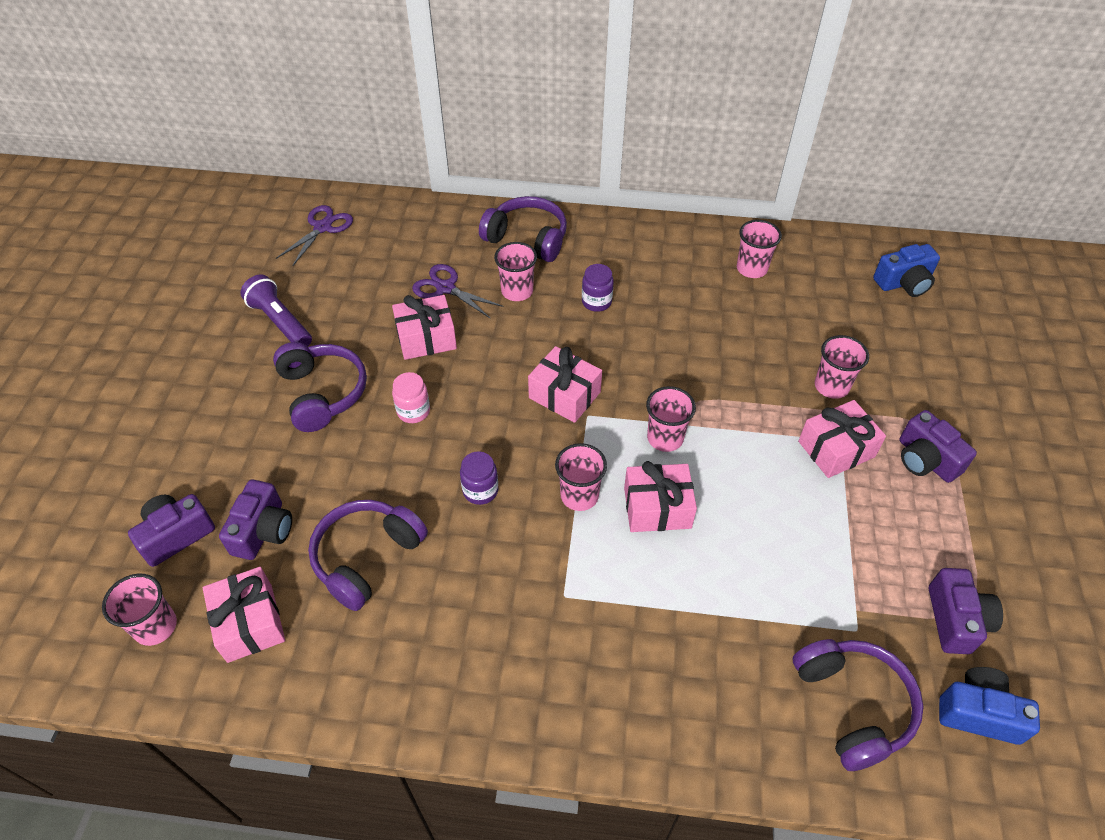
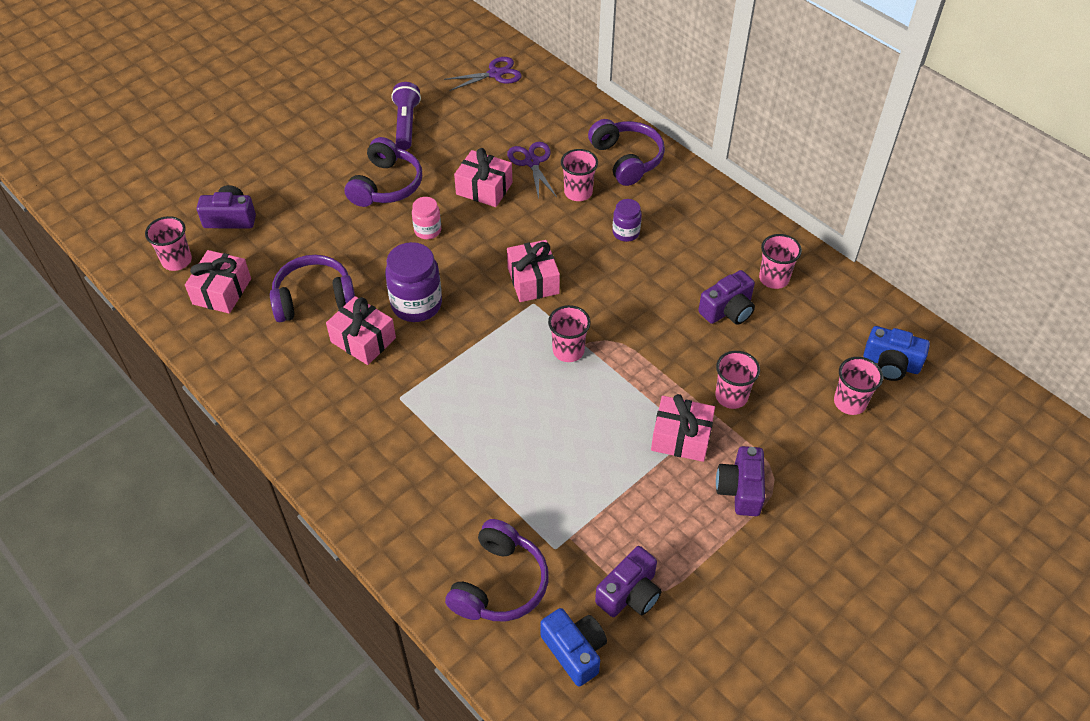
camera: 40 degrees right, 0 degrees up
(263, 531) = (275, 246): purple camera -> purple camera (728, 310)
(480, 490) = (416, 304): purple jar -> purple jar, size x1.78
(579, 495) = (472, 348): pink cup -> pink cup (850, 402)
(657, 508) = (513, 388): pink gift -> pink gift (363, 340)

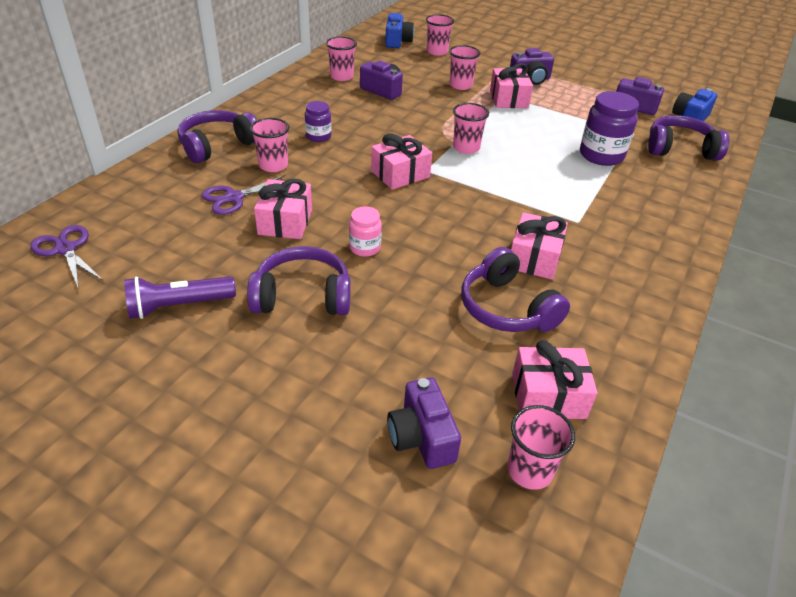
camera: 110 degrees left, 10 degrees down
(416, 304) = (469, 234): purple jar -> purple jar (601, 155)

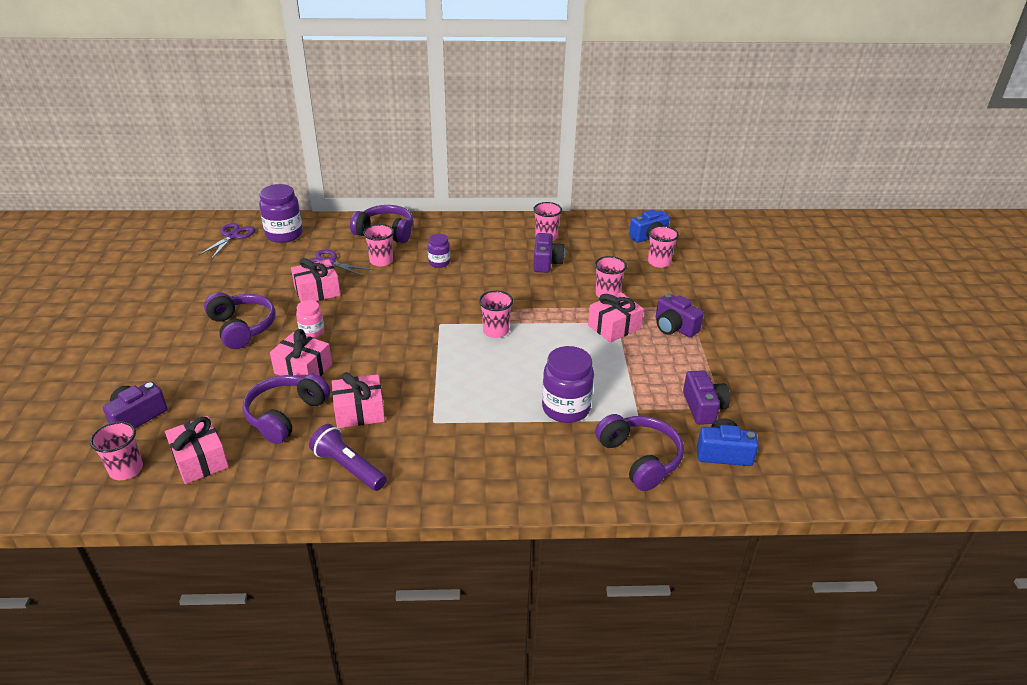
camera: 60 degrees right, 5 degrees down
(124, 209) = (284, 235): none -> purple jar
(179, 306) = (205, 291): purple flashlight -> purple flashlight (348, 467)
(400, 174) = (422, 314): pink gift -> pink gift (303, 369)

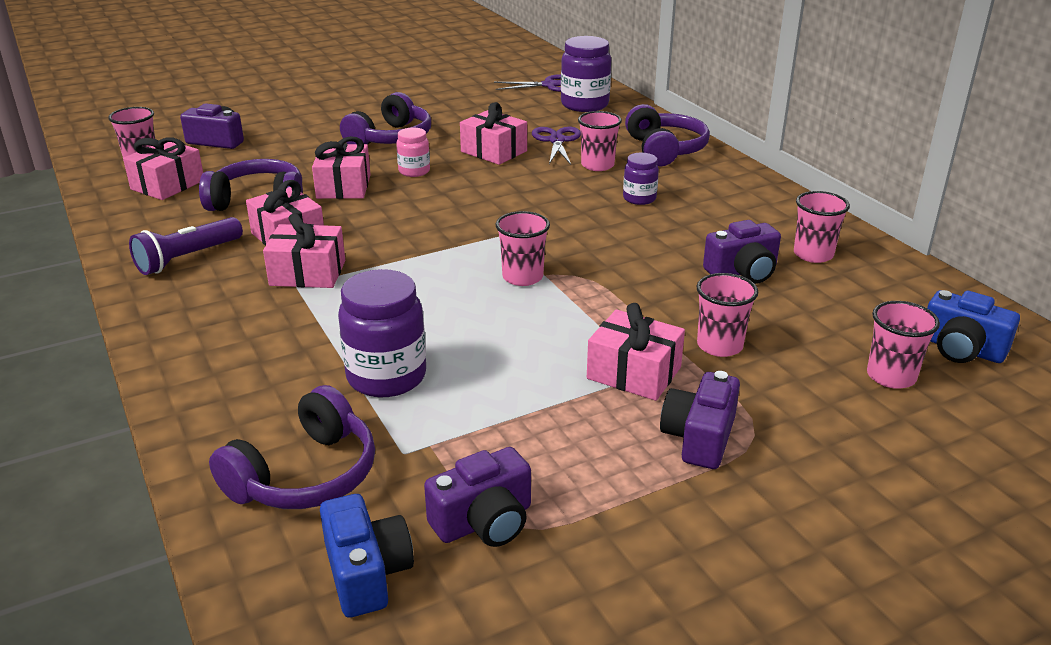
camera: 65 degrees right, 5 degrees down
(348, 467) = (187, 258): purple flashlight -> purple flashlight turned 150 degrees counterclockwise
(420, 413) = (308, 273): none -> pink gift

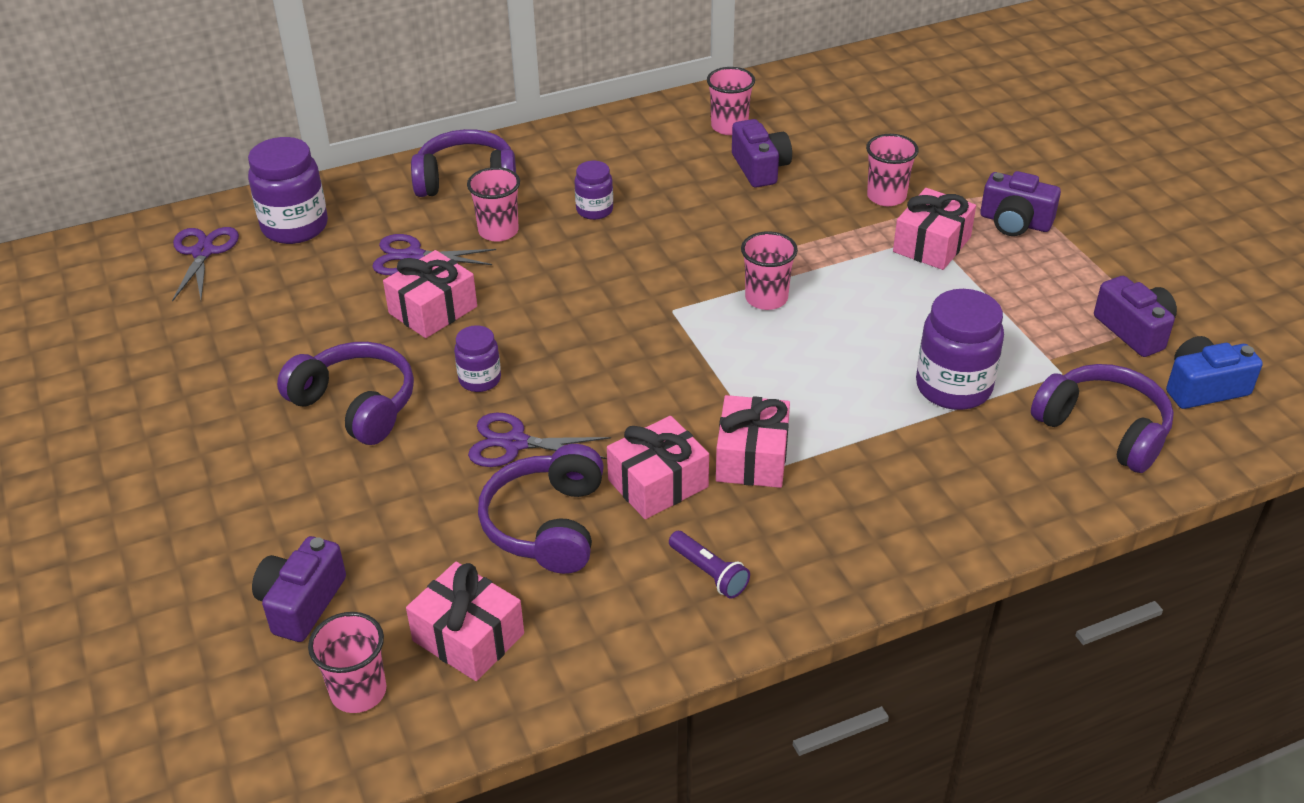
camera: 85 degrees left, 10 degrees up
(187, 258) = (709, 573): purple flashlight -> purple flashlight, size x0.65
(343, 186) = (515, 443): pink gift -> purple scissors
(414, 171) = (480, 379): pink jar -> purple jar
(891, 376) = (923, 126): pink cup -> none
(961, 349) = (883, 89): blue camera -> none

